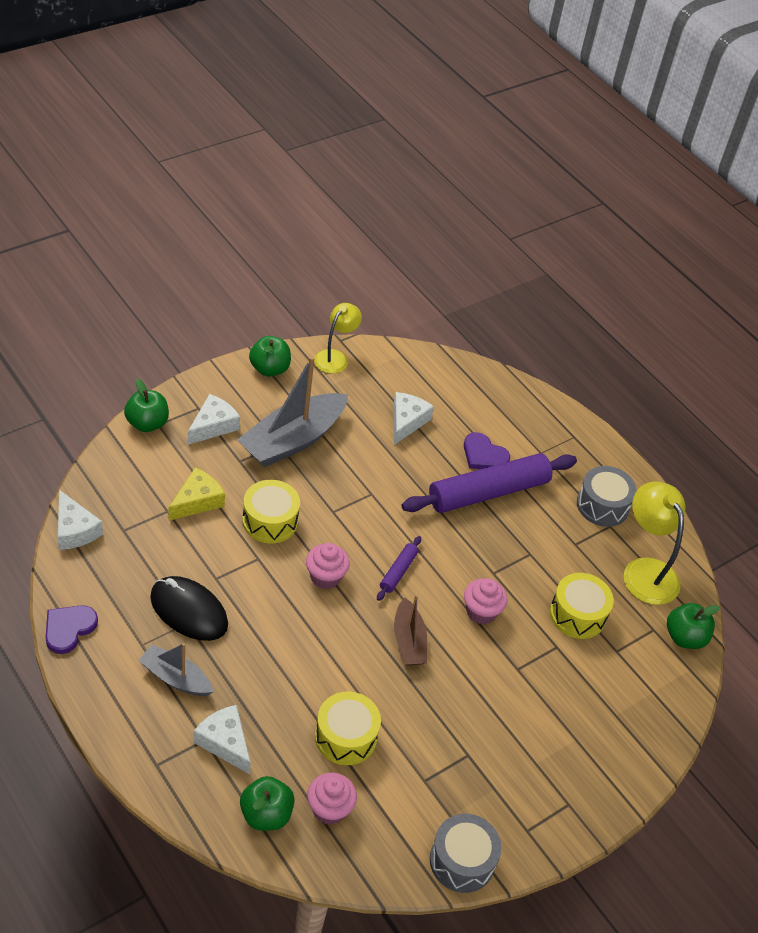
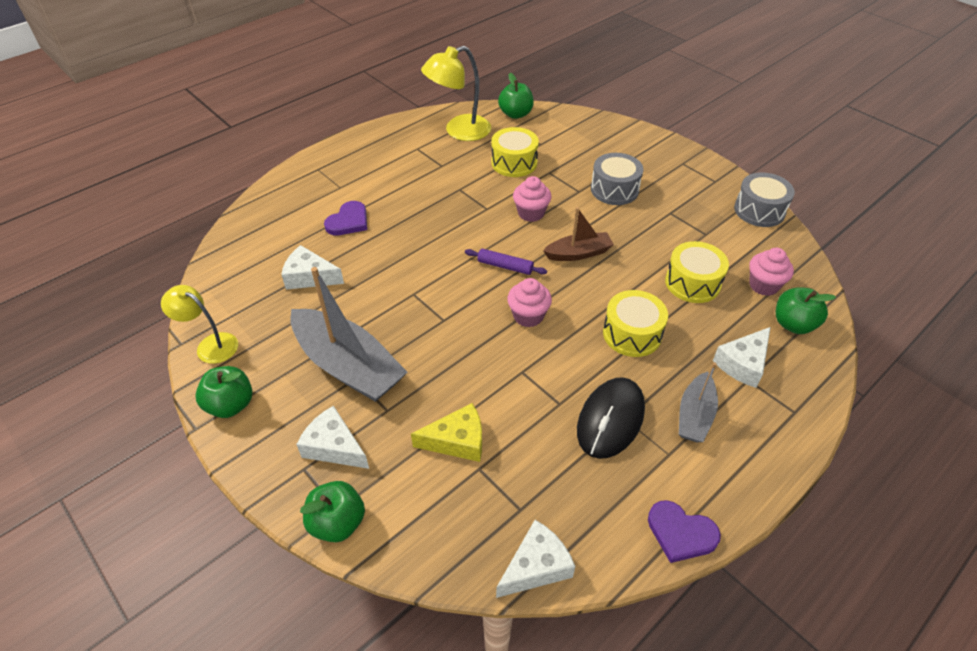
camera: 90 degrees left, 0 degrees up
(197, 501) = (457, 441): yellow cheese -> yellow cheese turned 135 degrees clockwise
(270, 521) = (469, 369): yellow drum -> yellow drum (632, 334)
(488, 492) = (394, 216): purple rolling pin -> none
(602, 505) = (396, 152): grey drum -> grey drum (614, 189)

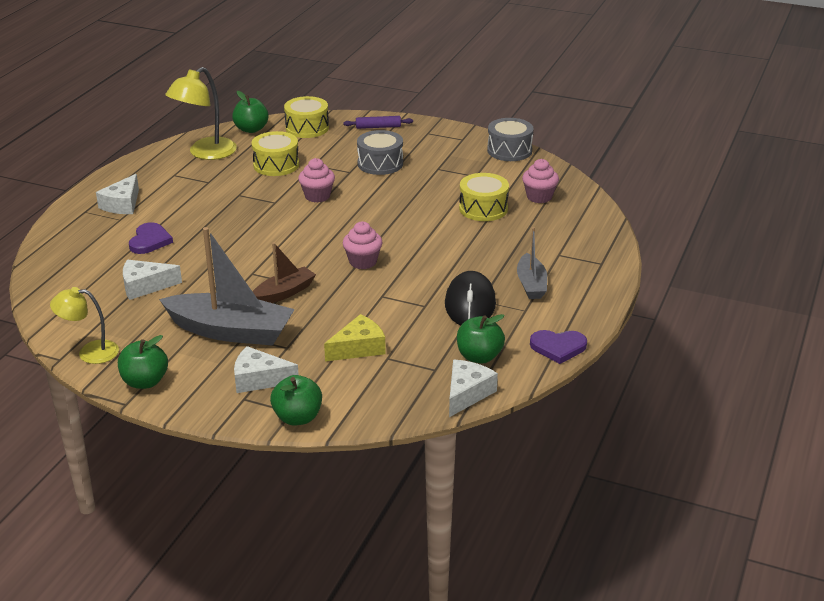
camera: 25 degrees left, 15 degrees down
(505, 266) = (320, 236): purple rolling pin -> purple rolling pin (378, 127)
(578, 253) = (378, 213): brown boat -> brown boat (284, 293)
(632, 334) = (455, 251): yellow drum -> yellow drum (307, 128)
(743, 364) = (549, 246): white cheese -> white cheese (122, 204)
(793, 324) = (574, 214): green apple -> green apple (479, 356)

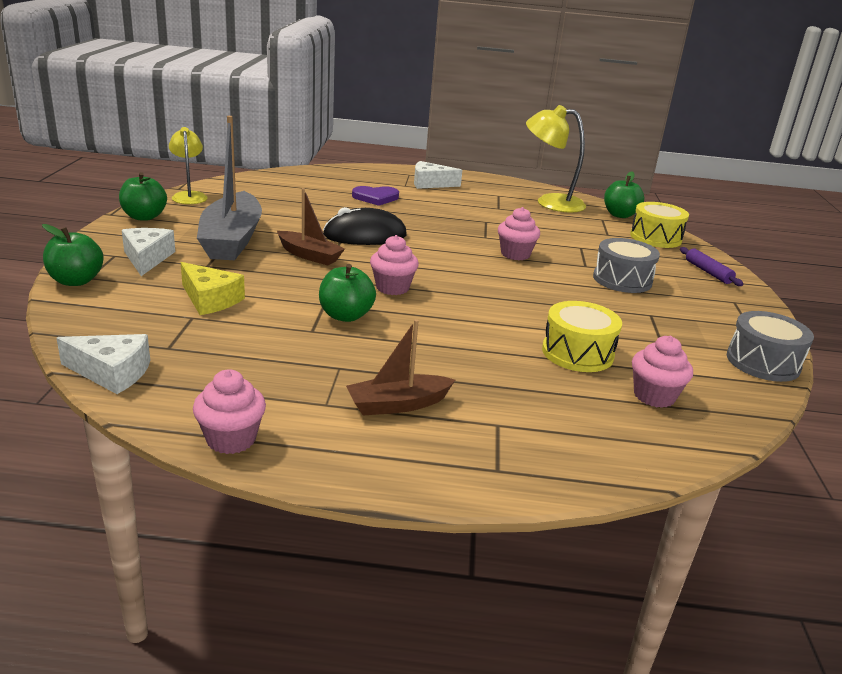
camera: 70 degrees right, 5 degrees down
(145, 286) = (298, 203): white cheese -> none
(276, 165) = (560, 231): yellow drum -> none
(470, 304) = (327, 360): black mouse -> black mouse (365, 235)
(479, 356) = (199, 375): green apple -> green apple (345, 316)
(531, 284) = (398, 404): grey boat -> brown boat
(558, 347) = (231, 439): purple heart -> pink cupcake

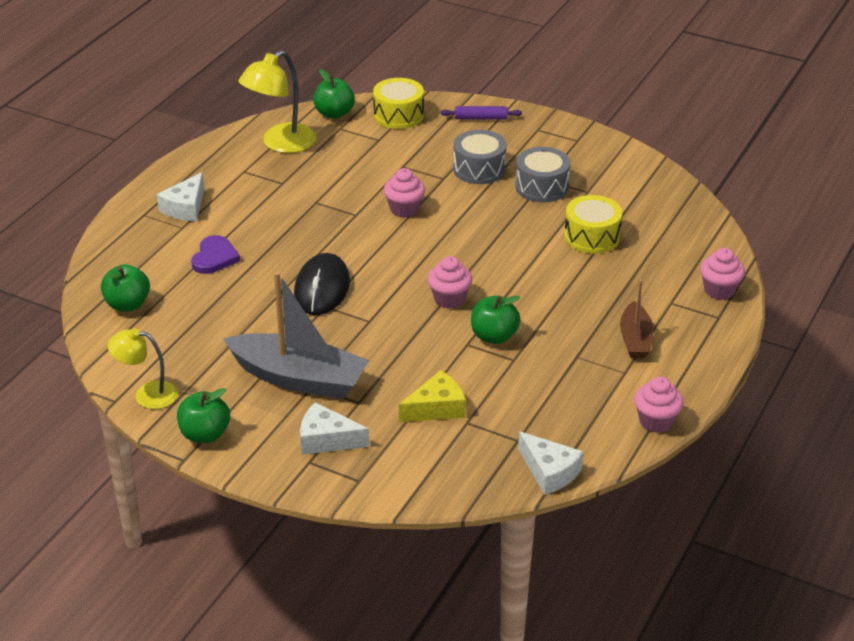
camera: 65 degrees left, 10 degrees up
(76, 281) = (365, 488): green apple -> green apple (127, 304)
(112, 372) = (549, 472): white cheese -> white cheese turned 105 degrees clockwise
(309, 255) = (359, 334): brown boat -> none
(654, 396) = (658, 224): pink cupcake -> pink cupcake (719, 290)
(763, 362) = (630, 159): grey drum -> grey drum (542, 187)

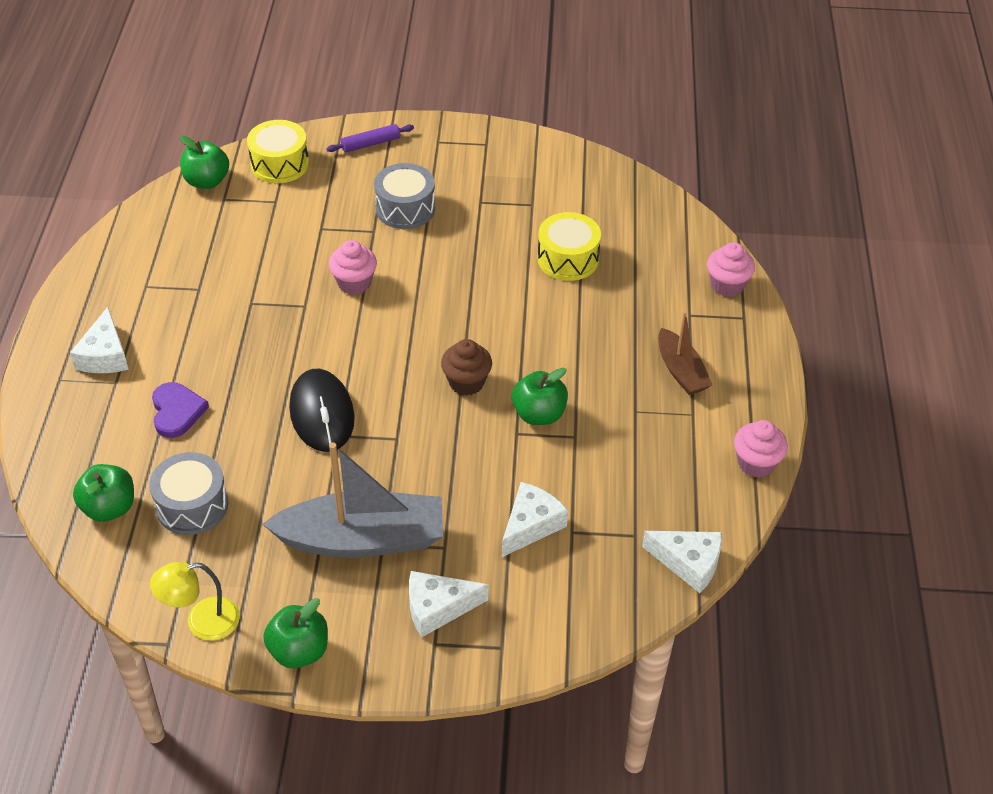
camera: 25 degrees left, 10 degrees up
(280, 144) = (168, 238): yellow lamp -> none
(436, 408) = (531, 525): yellow cheese -> white cheese
(449, 299) = (466, 382): pink cupcake -> brown cupcake
(542, 187) = (483, 212): grey drum -> grey drum (192, 505)

